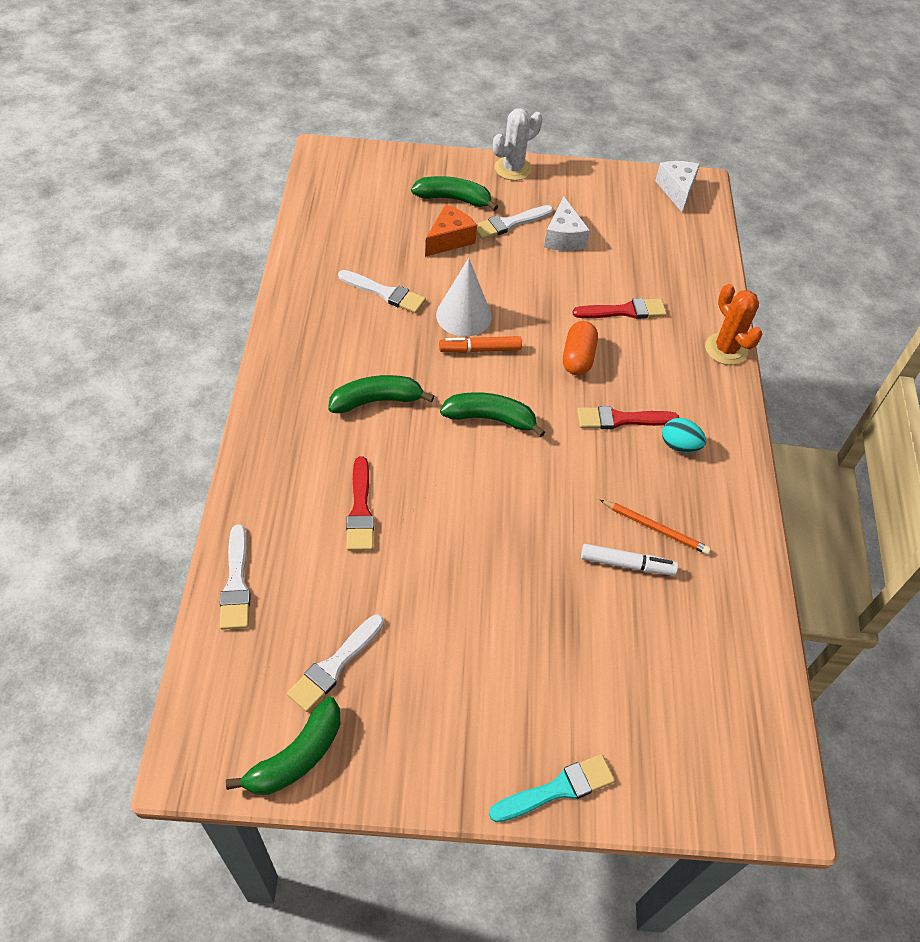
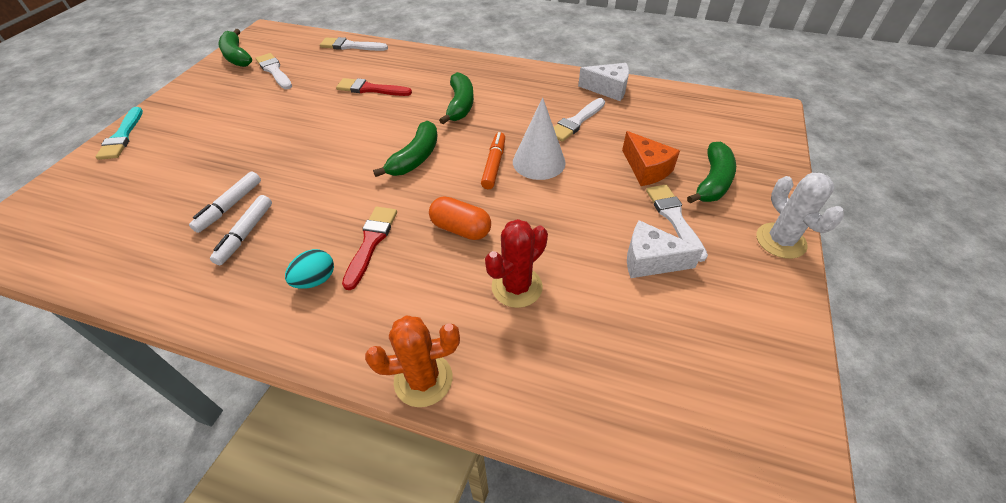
camera: 110 degrees right, 5 degrees down
(624, 311) = (517, 287): red brush -> red cactus
(655, 528) = (245, 234): orange pencil -> white marker
(676, 190) = (771, 437): white cheese -> white cheese (608, 89)

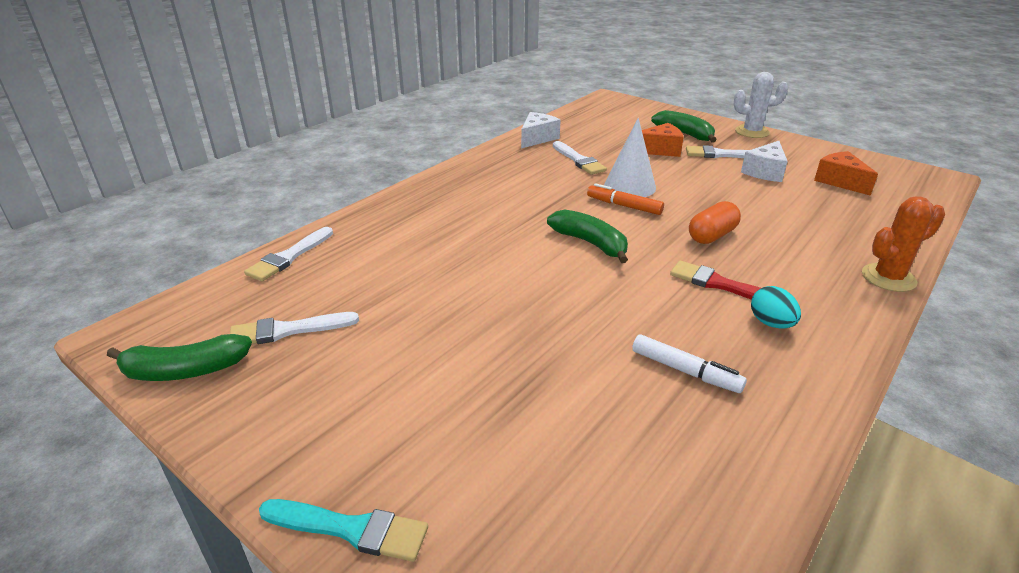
camera: 70 degrees left, 15 degrees down
(230, 206) = (625, 384): white marker -> none
(370, 89) = (424, 254): red brush -> none
(423, 379) = (888, 278): orange cactus -> orange cactus turned 60 degrees clockwise
(460, 105) = (508, 205): green banana -> none
(517, 287) = (788, 223): red cactus -> none
(674, 340) = (840, 181): none -> orange cheese

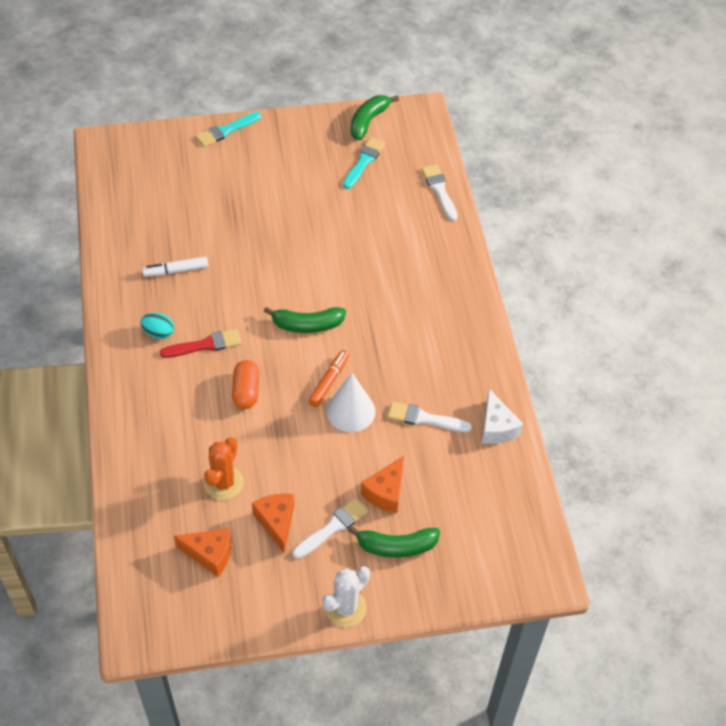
camera: 130 degrees right, 20 degrees up
(287, 330) = (364, 161): white brush -> turquoise brush
(624, 206) = (329, 381): orange marker -> orange marker turned 45 degrees counterclockwise
(765, 172) = (276, 522): white cheese -> orange cheese
(888, 278) = (117, 428): orange cactus -> orange cactus (224, 483)

